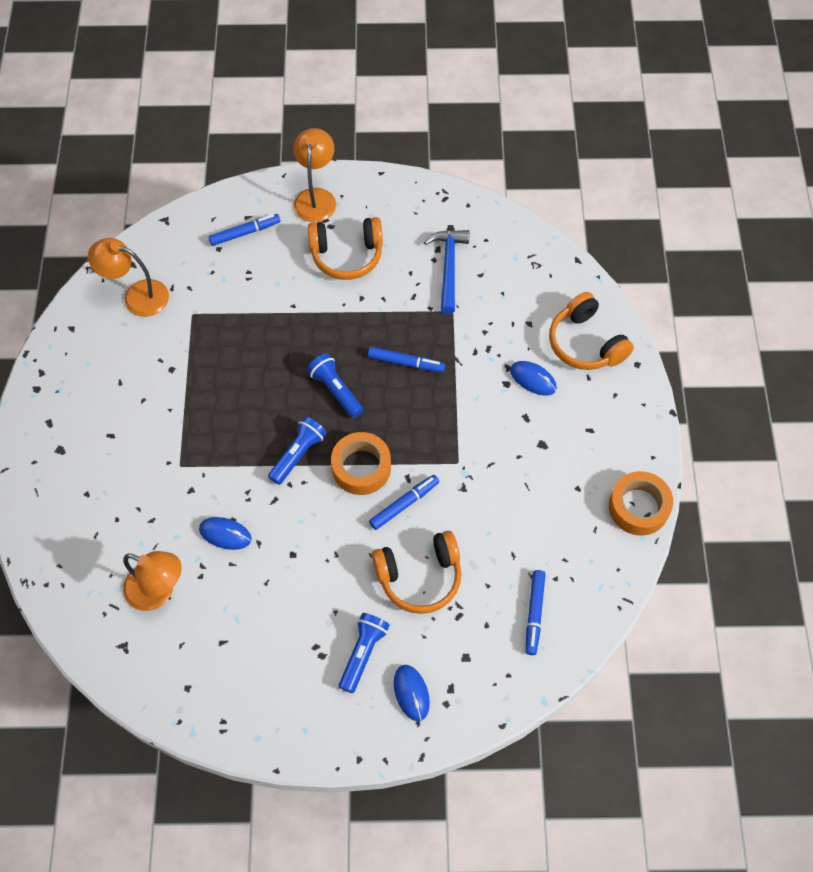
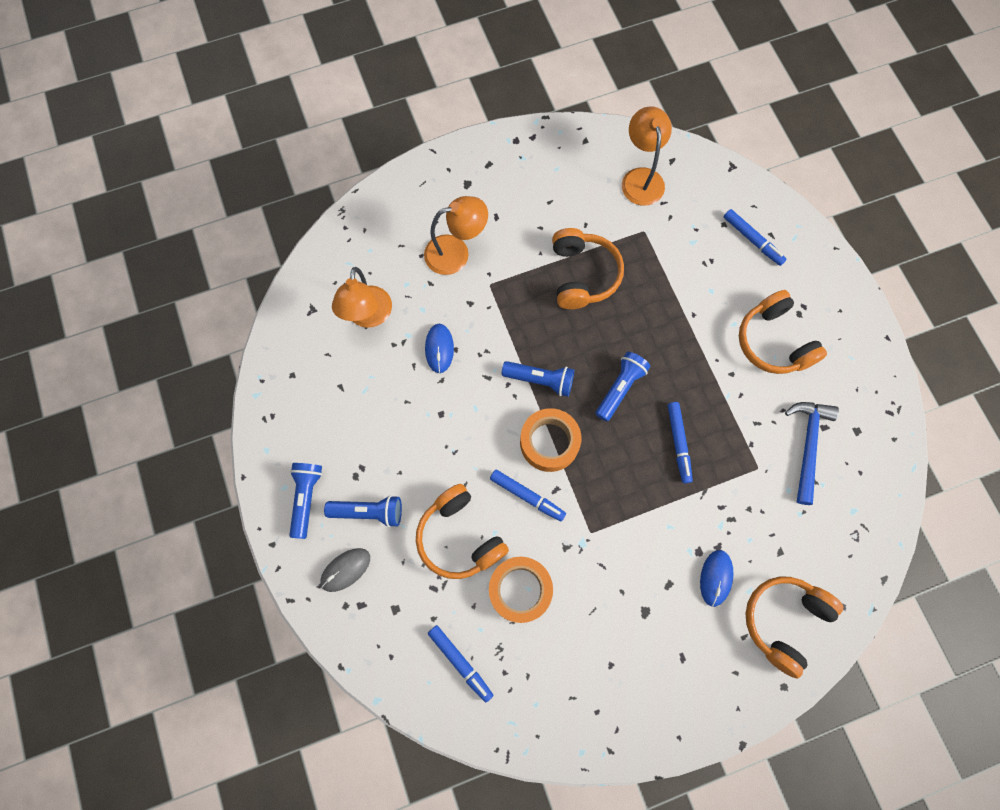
camera: 70 degrees right, 10 degrees up
(210, 381) = (582, 275): none -> orange headphones
(316, 197) = (825, 287): orange lamp -> orange lamp (456, 252)
(325, 711) = (306, 498): none -> blue flashlight
(411, 693) = (345, 570): blue mouse -> grey mouse
(448, 268) = (807, 446): blue hammer -> blue hammer turned 60 degrees counterclockwise
(534, 614) = (460, 662): blue marker -> blue marker turned 120 degrees counterclockwise
(638, 507) = (614, 738): orange tape -> orange tape (520, 590)

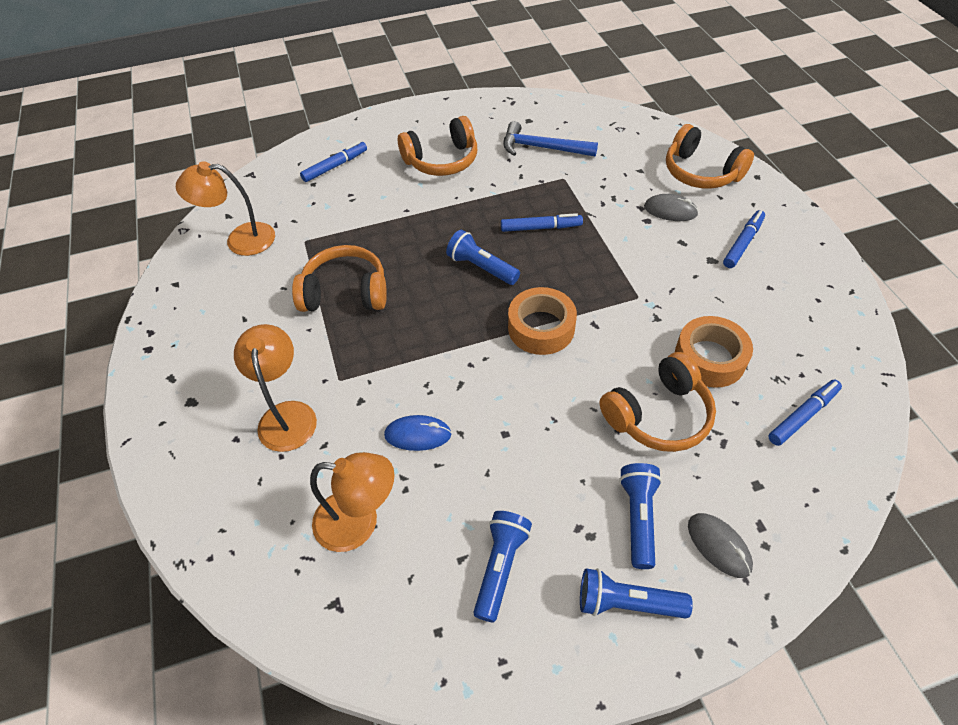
camera: 85 degrees left, 20 degrees down
(527, 496) = (604, 349): blue marker -> blue marker (743, 243)
(540, 380) = (467, 333): blue flashlight -> blue flashlight (500, 567)
(716, 578) = (670, 211): blue mouse -> grey mouse

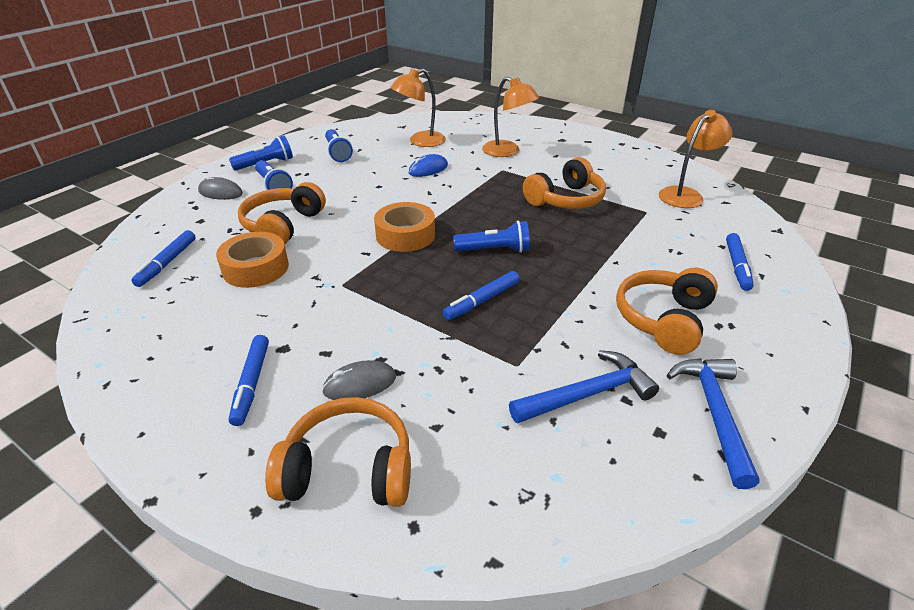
camera: 140 degrees right, 15 degrees down
(491, 114) = (714, 413): none -> blue hammer

